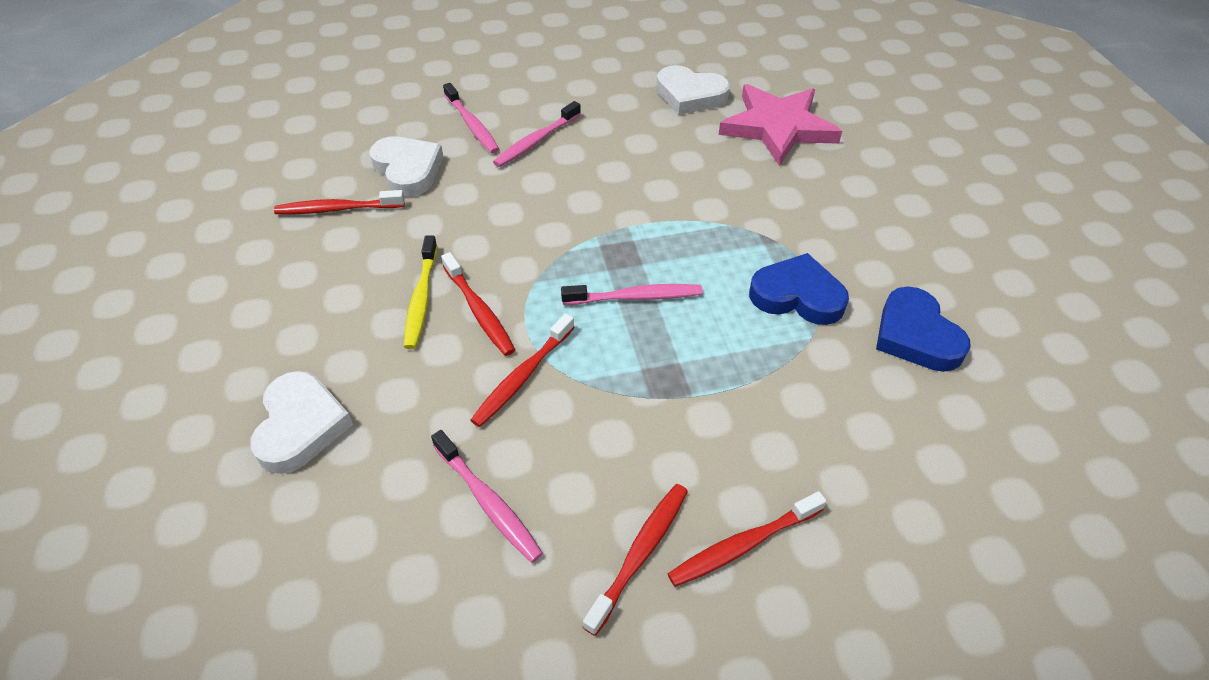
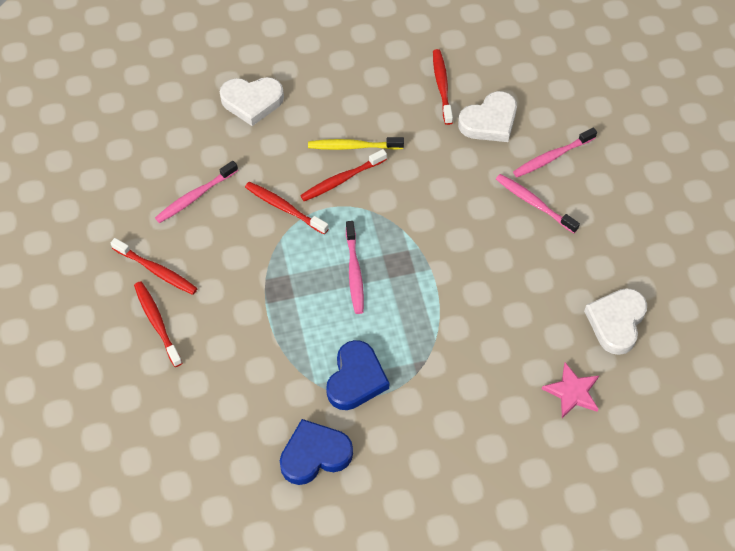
camera: 90 degrees right, 10 degrees up
(778, 127) = (572, 392): pink star -> pink star, size x0.53

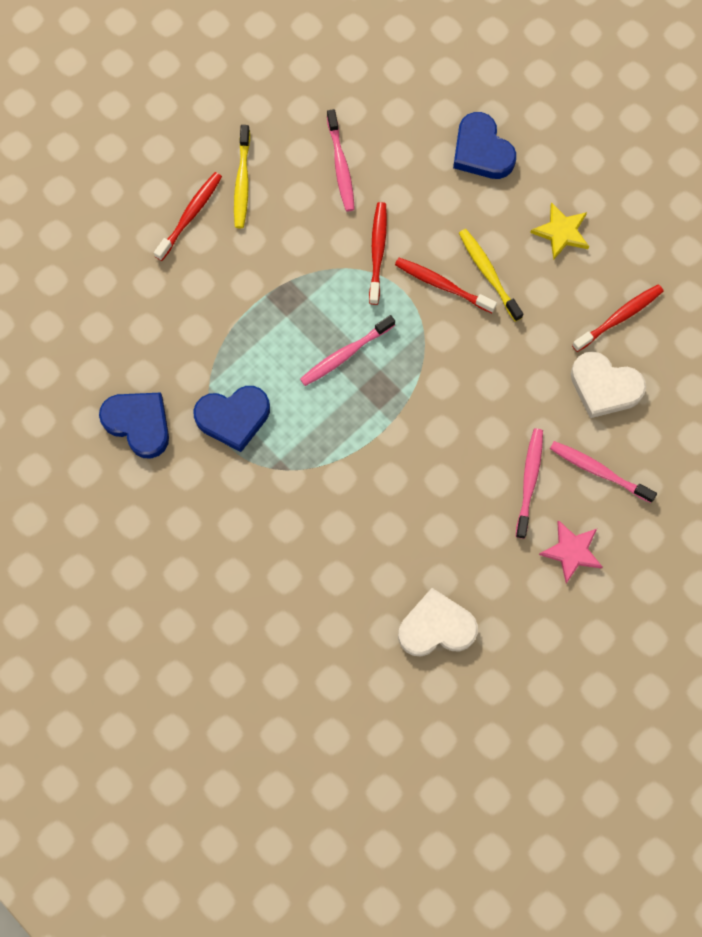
camera: 60 degrees right, 15 degrees up
(156, 271) = (242, 182): red toothbrush -> yellow toothbrush
(195, 196) = (341, 166): pink toothbrush -> pink toothbrush turned 120 degrees counterclockwise
(252, 102) = (481, 151): white heart -> blue heart
(352, 86) = (561, 232): none -> yellow star
(572, 392) = (333, 621): pink star -> pink star (571, 551)

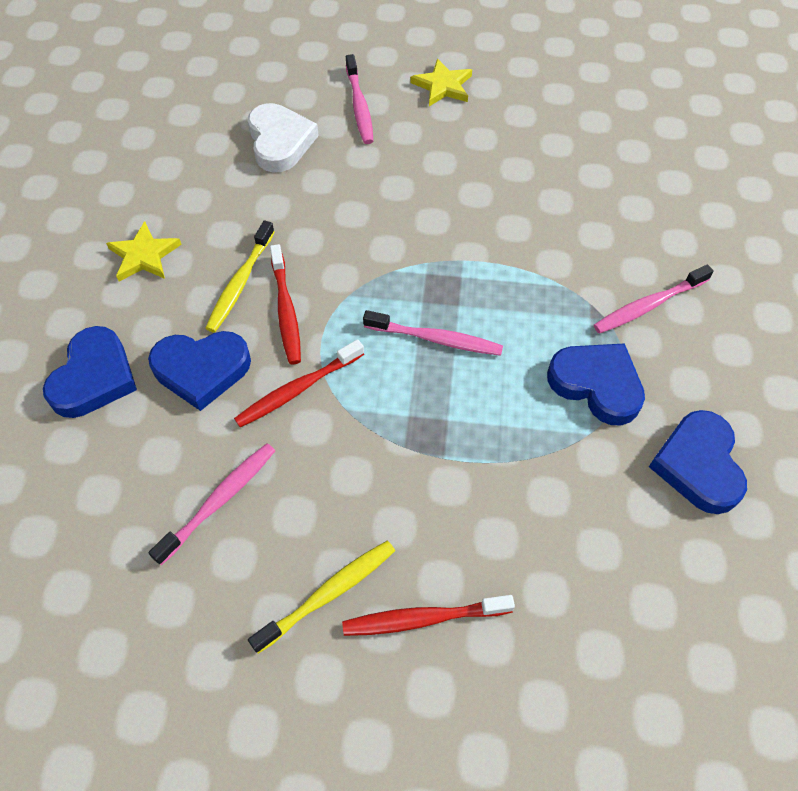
camera: 130 degrees left, 15 degrees down
(436, 627) = (594, 124): white heart -> none
(437, 210) = (201, 370): none -> blue heart
(529, 481) = (413, 140): pink toothbrush -> pink toothbrush (648, 305)
(571, 551) = (443, 86): pink star -> yellow star
(619, 317) = (201, 168): red toothbrush -> none

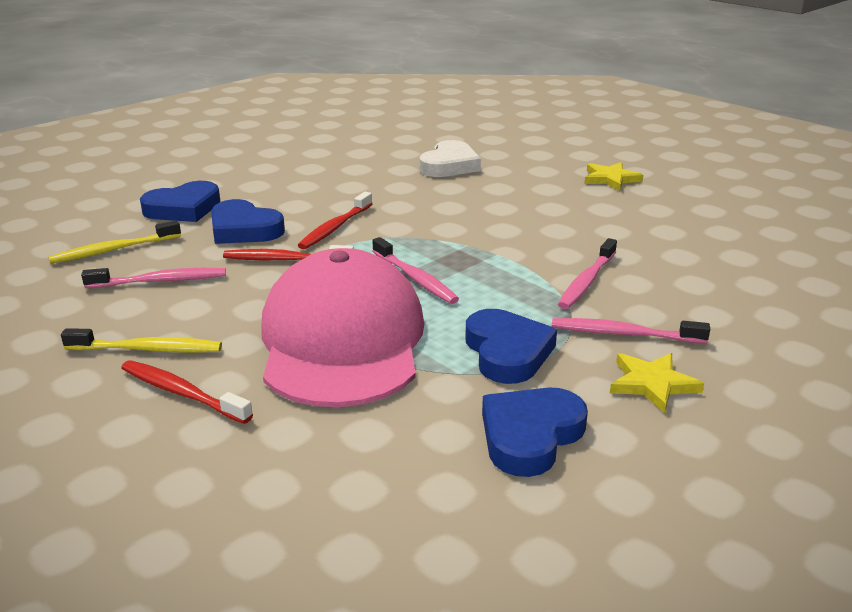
camera: 40 degrees right, 30 degrees down
(144, 256) = (290, 178): yellow star -> yellow star (652, 384)
(240, 283) = (326, 207): yellow toothbrush -> yellow toothbrush (113, 250)
(359, 106) = (530, 169): pink toothbrush -> pink toothbrush (587, 281)
(468, 460) = (342, 340): none -> pink cap

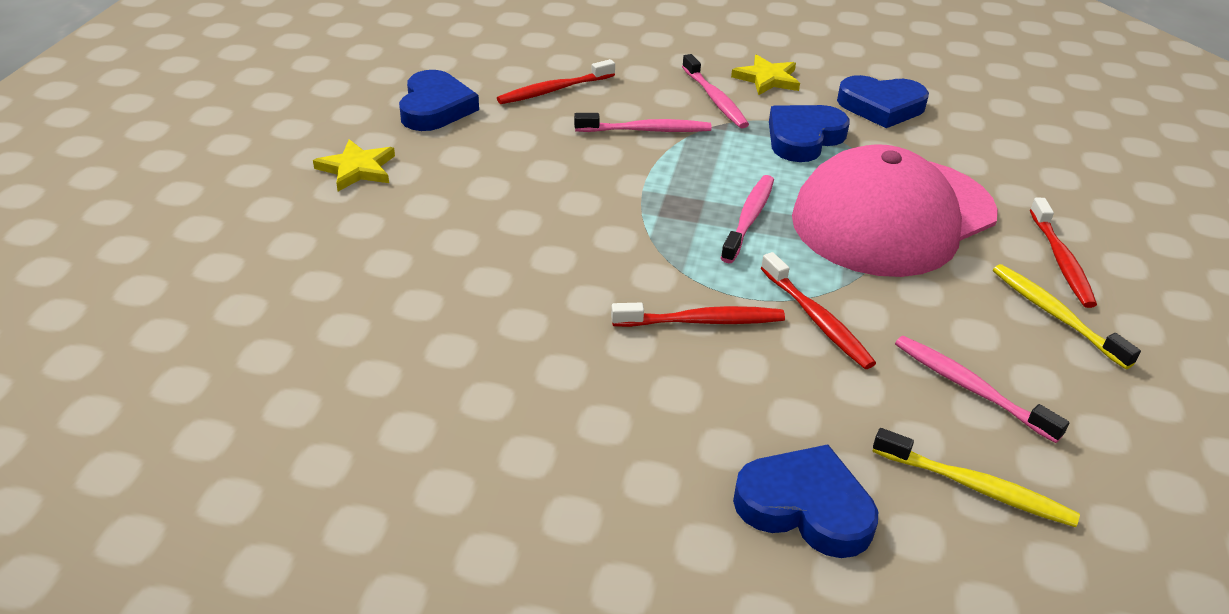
camera: 125 degrees left, 10 degrees up
(244, 229) = (791, 398): blue heart -> blue heart (435, 108)
(449, 165) = (401, 308): white heart -> none
(692, 264) = (554, 90): none -> red toothbrush

